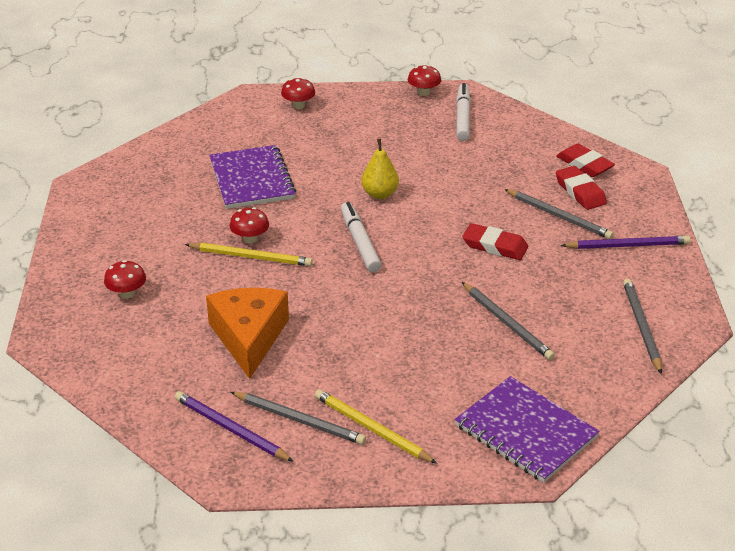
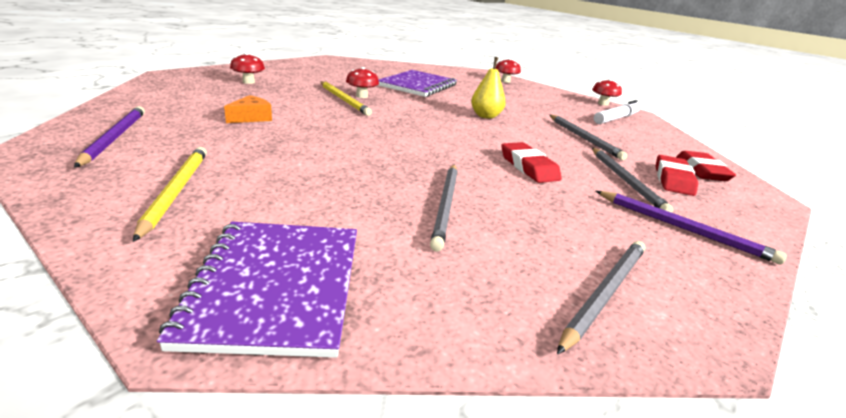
camera: 40 degrees right, 10 degrees down
(249, 337) = (251, 118): orange cheese -> orange cheese, size x0.49
(299, 420) = (156, 158): grey pencil -> grey pencil (583, 138)
(360, 242) = (424, 123): white marker -> none

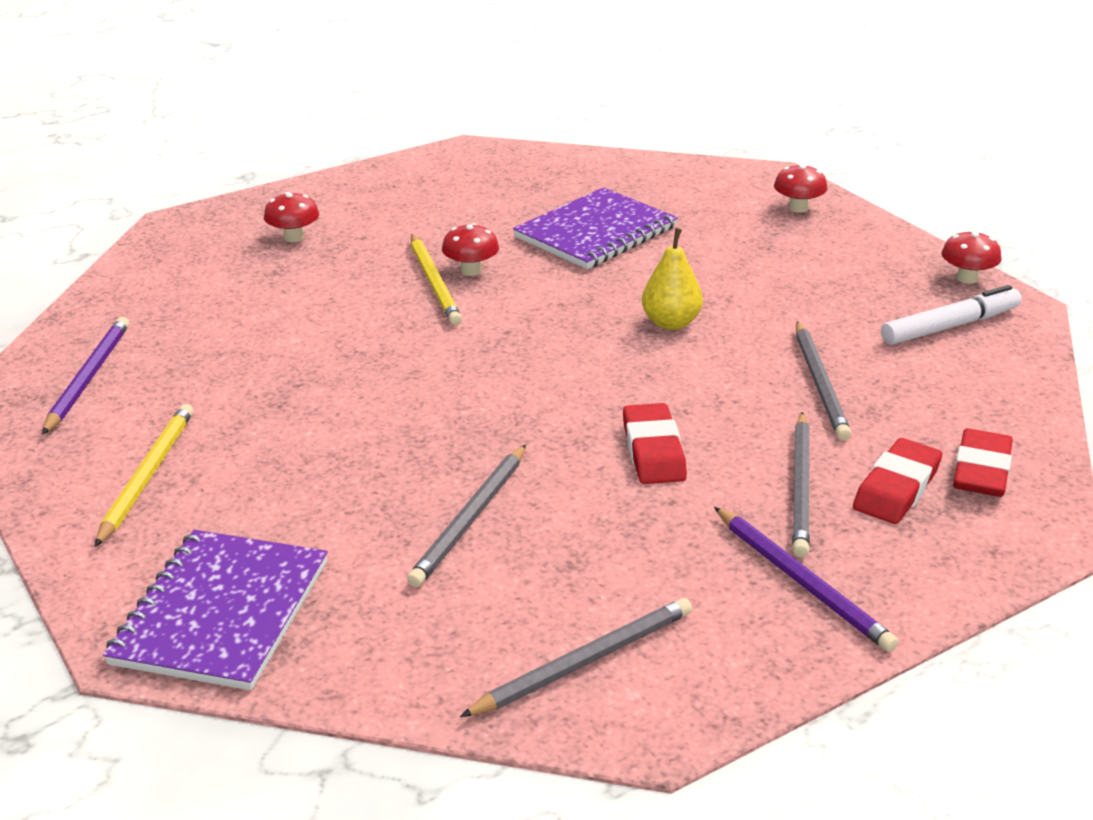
camera: 20 degrees right, 5 degrees up
(251, 118) = (272, 333): orange cheese -> none

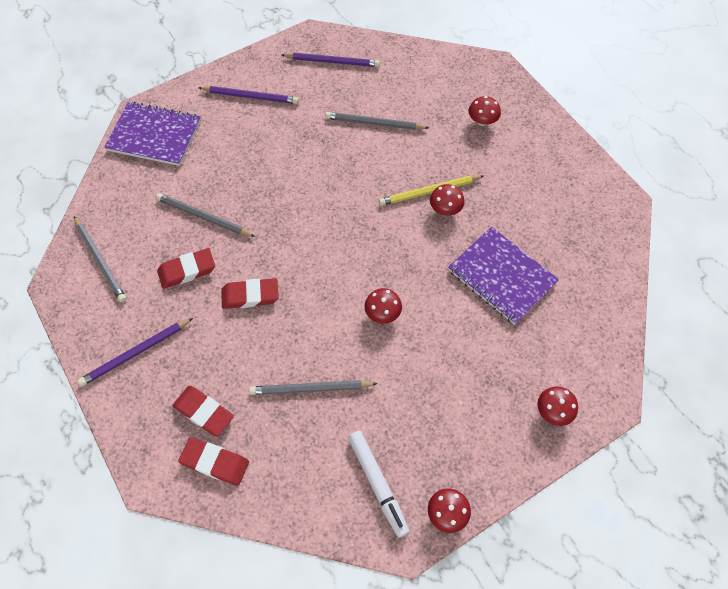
camera: 90 degrees right, 30 degrees up
(147, 476) = (250, 96): yellow pencil -> purple pencil
(603, 531) = (187, 270): none -> red eraser
(671, 323) = (382, 313): yellow pear -> red mushroom
(801, 487) = (211, 363): grey pencil -> grey pencil (374, 123)

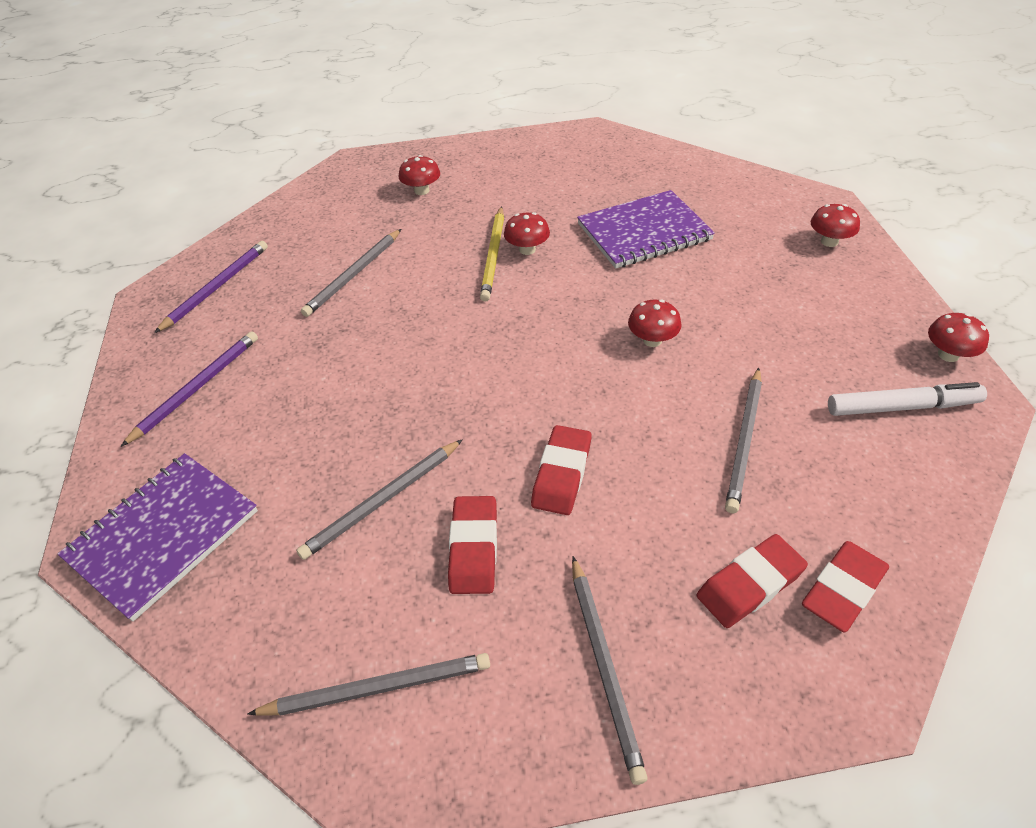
camera: 65 degrees left, 15 degrees down
(136, 353) = (604, 665): purple pencil -> grey pencil

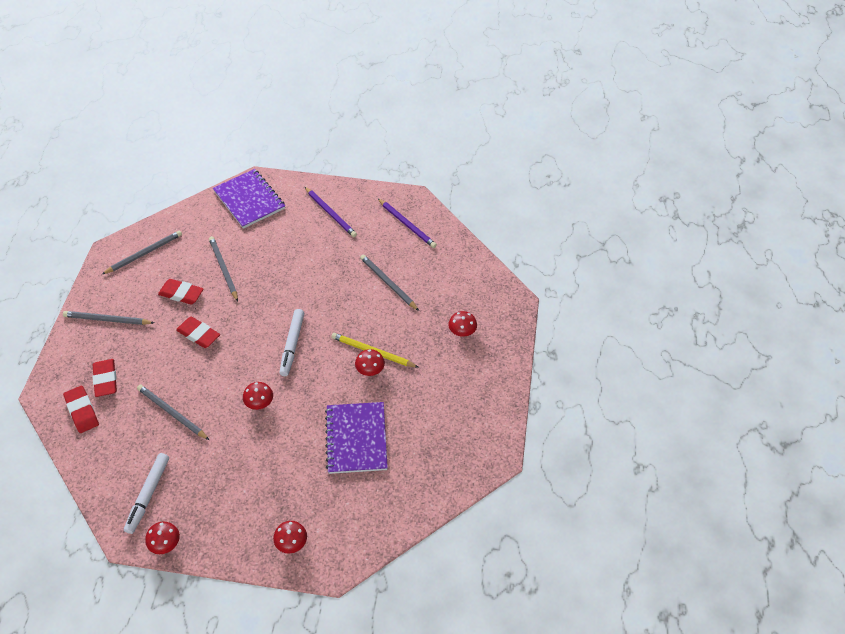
camera: 105 degrees right, 5 degrees up
(376, 688) = (144, 254): grey pencil -> grey pencil turned 135 degrees counterclockwise
(523, 340) = (292, 345): none -> white marker

